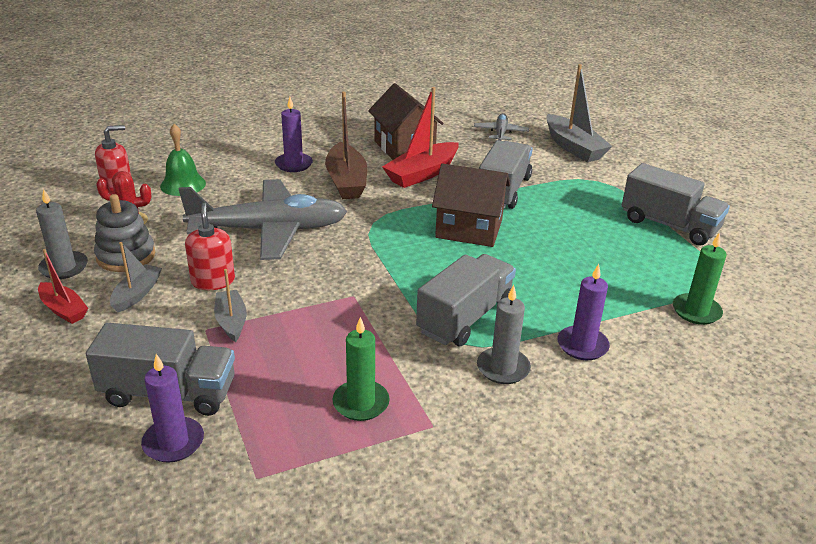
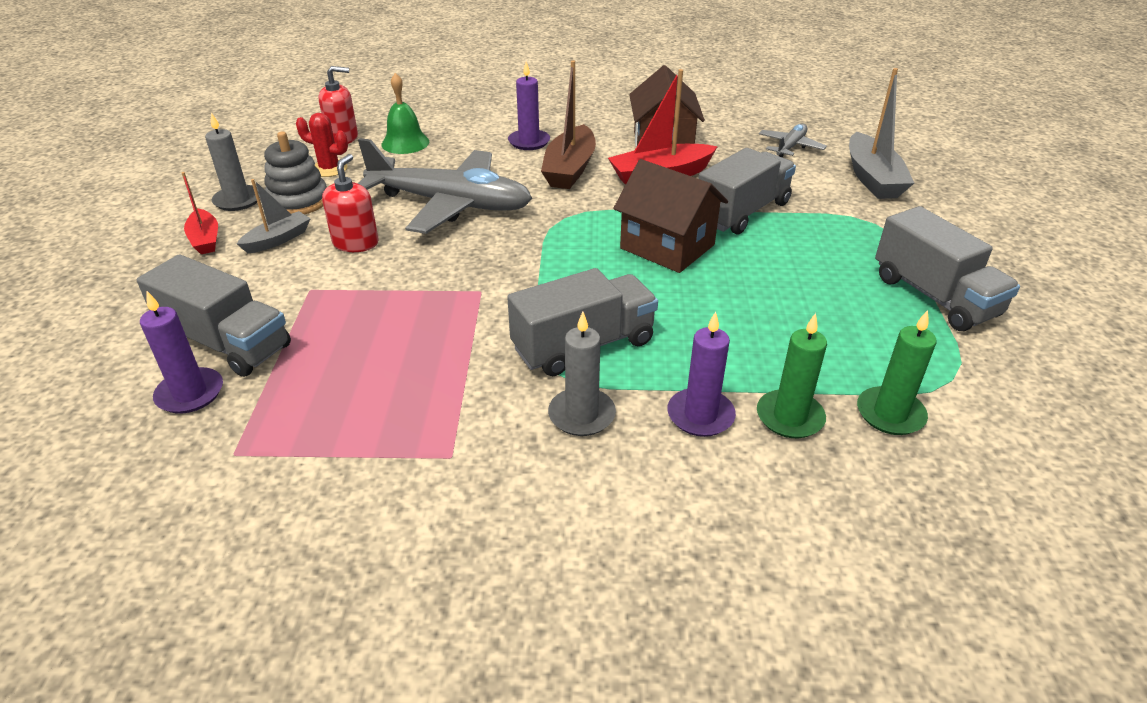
camera: 25 degrees right, 5 degrees up
(231, 321) = (340, 288): grey boat -> none
(361, 403) = (396, 408): green candle -> green candle (789, 417)

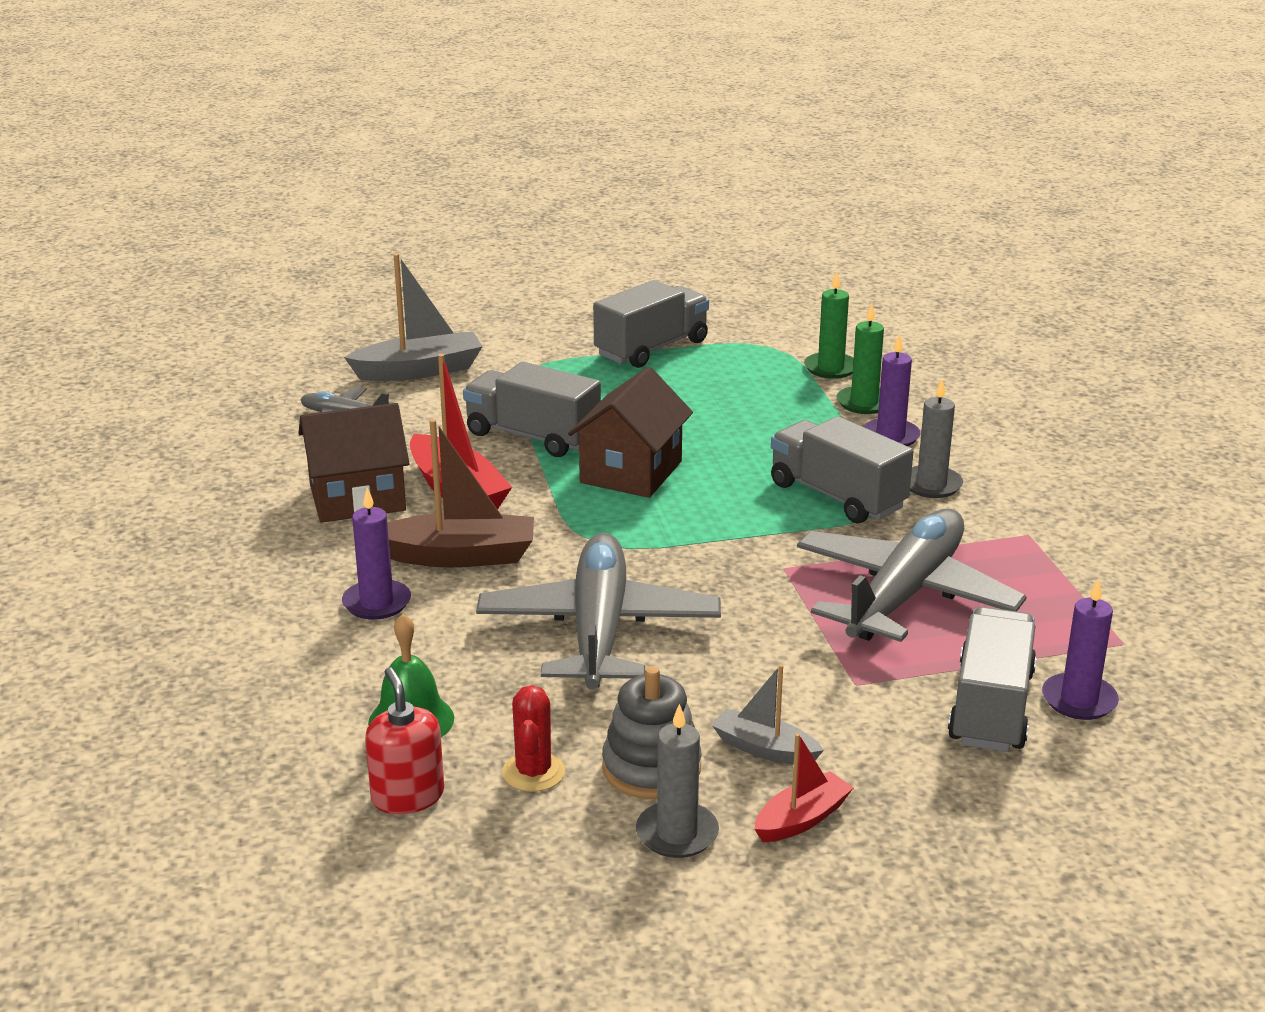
camera: 105 degrees left, 10 degrees down
(356, 243) = (736, 679): red soap dispenser -> none
(402, 343) = (905, 594): none -> grey plane

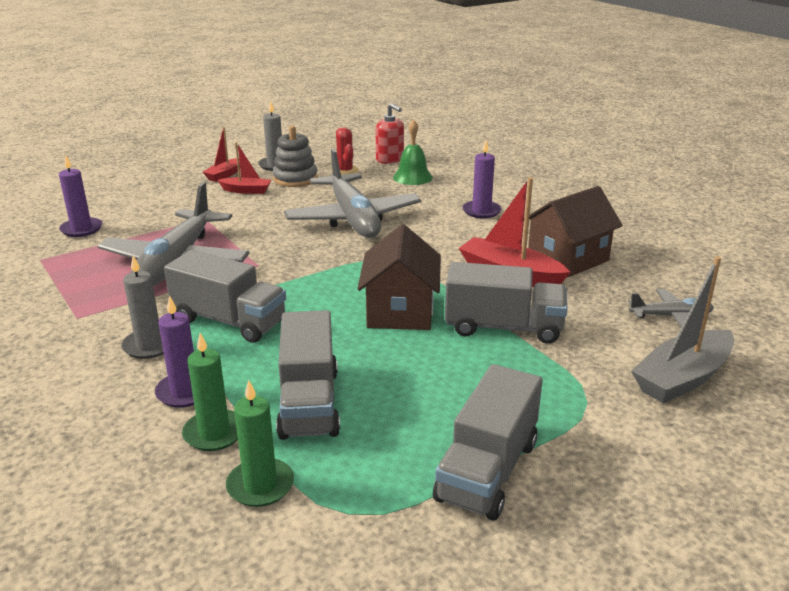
camera: 160 degrees right, 0 degrees up
(459, 556) = (464, 238): brown boat -> none
(765, 749) = (246, 191): grey boat -> red boat
(991, 708) = (132, 219): grey truck -> grey truck (309, 403)

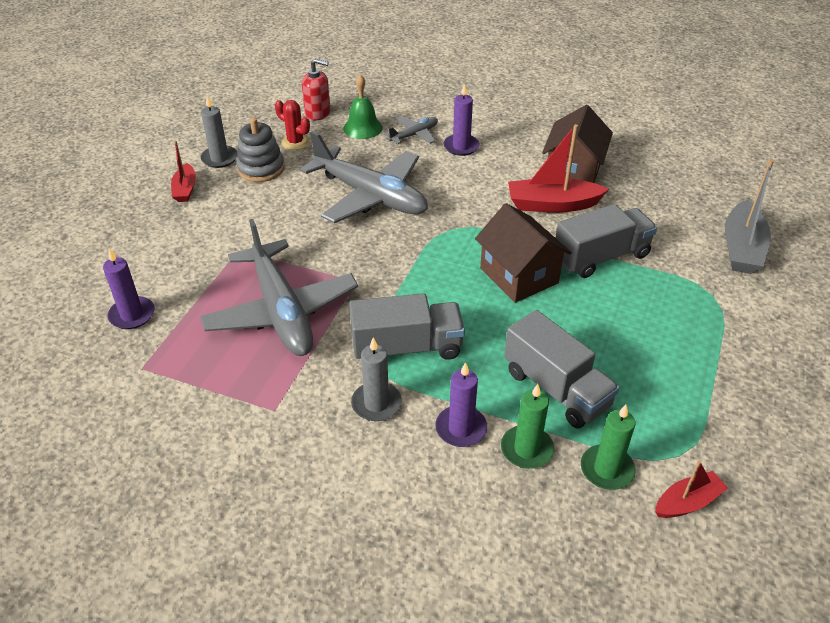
camera: 35 degrees left, 15 degrees up
(246, 191) = (233, 201): red boat -> red boat (687, 502)
(487, 470) = (716, 378): grey truck -> none
(671, 316) = (686, 198): grey plane -> grey plane (414, 135)

